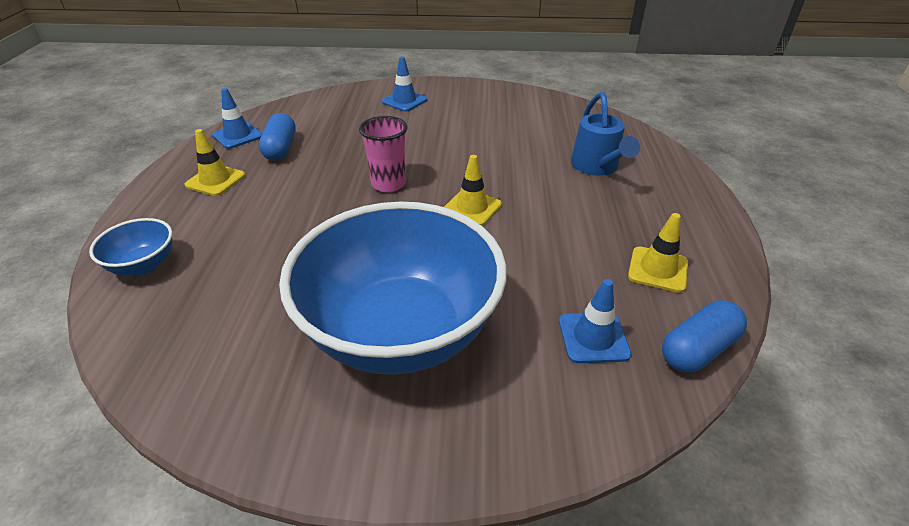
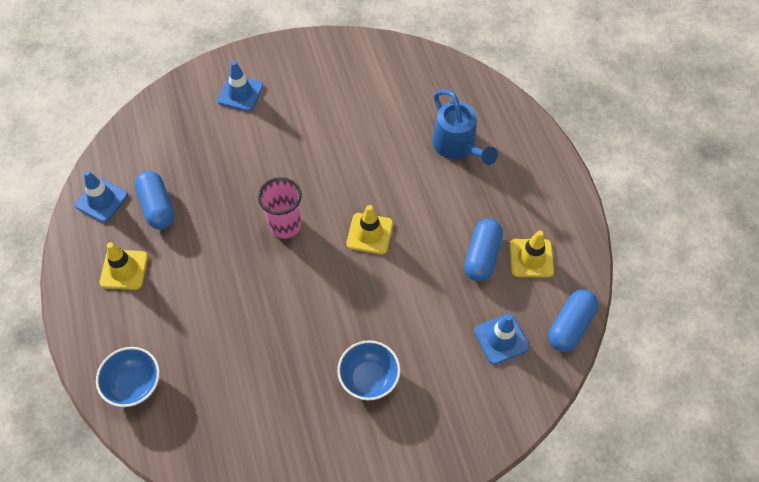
camera: 20 degrees left, 20 degrees up
(400, 331) = (369, 379): blue bowl -> blue bowl, size x0.41
(594, 254) = (482, 256): none -> blue capsule

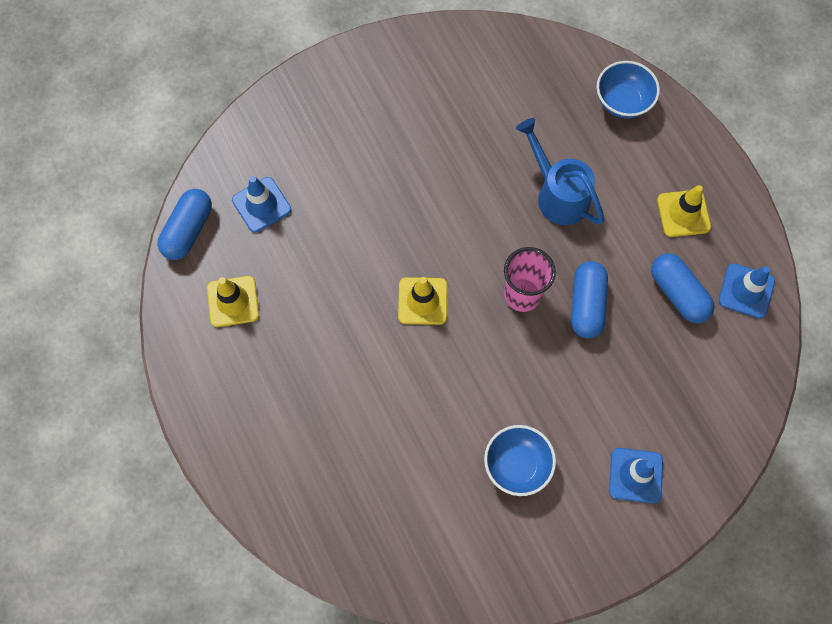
camera: 170 degrees right, 10 degrees up
(369, 379) = (393, 144): blue bowl -> blue bowl (517, 465)
(457, 146) = (333, 440): blue watering can -> blue watering can (558, 194)
(482, 256) = (289, 294): blue capsule -> blue capsule (587, 305)

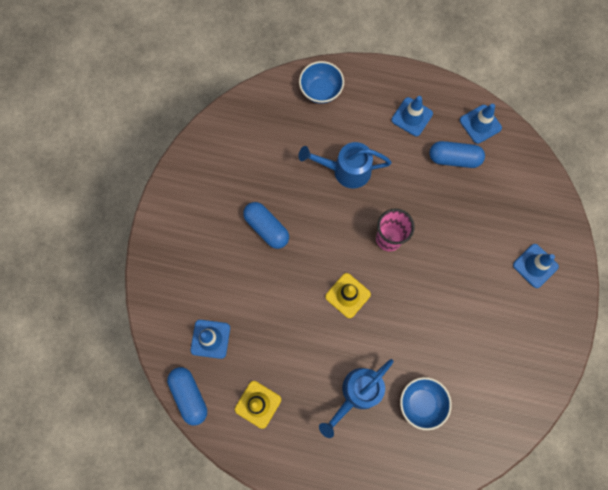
camera: 50 degrees left, 5 degrees up
(325, 391) = (357, 393): none -> blue watering can
(517, 465) = (482, 323): blue bowl -> blue bowl (421, 403)
(587, 305) = (422, 210): blue capsule -> blue capsule (266, 228)
(683, 213) = (412, 117): yellow traffic cone -> blue traffic cone

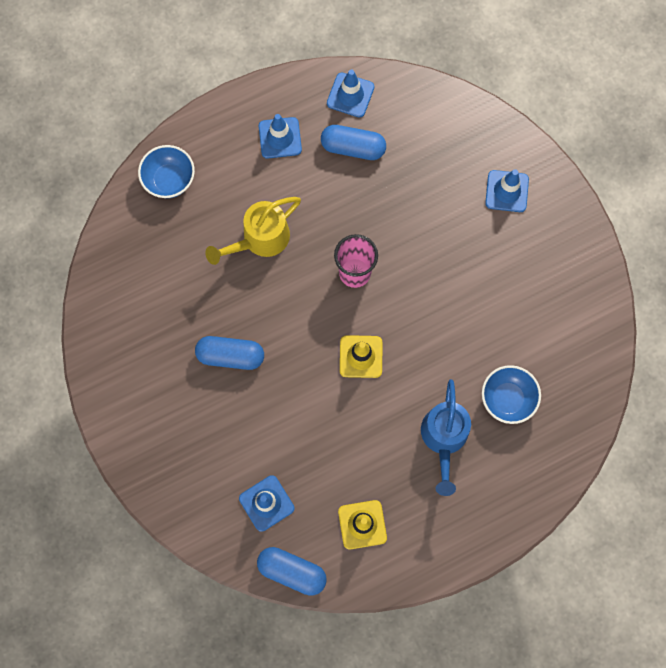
camera: 40 degrees left, 0 degrees up
(346, 170) = (260, 239): blue watering can -> yellow watering can
(454, 159) = (353, 148): blue capsule -> blue capsule turned 45 degrees clockwise

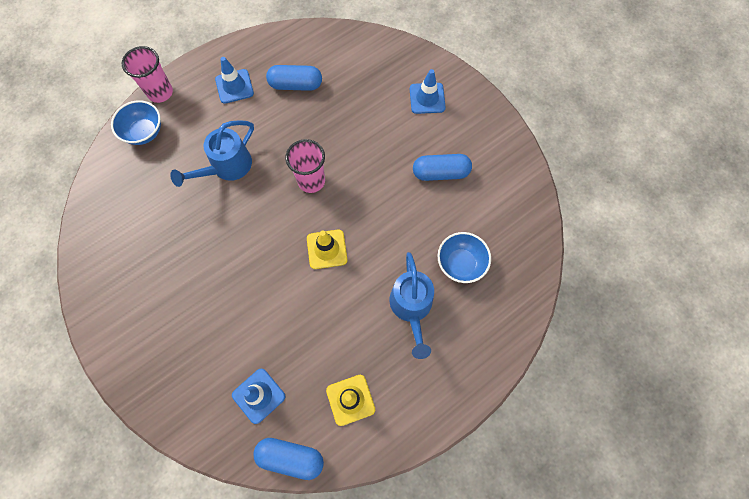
camera: 10 degrees left, 5 degrees down
(192, 131) = (160, 92): none -> pink cup
(230, 356) = (211, 268): blue capsule -> blue capsule (440, 173)
(260, 239) = (226, 167): yellow watering can -> blue watering can
(350, 95) = (288, 47): blue traffic cone -> none

